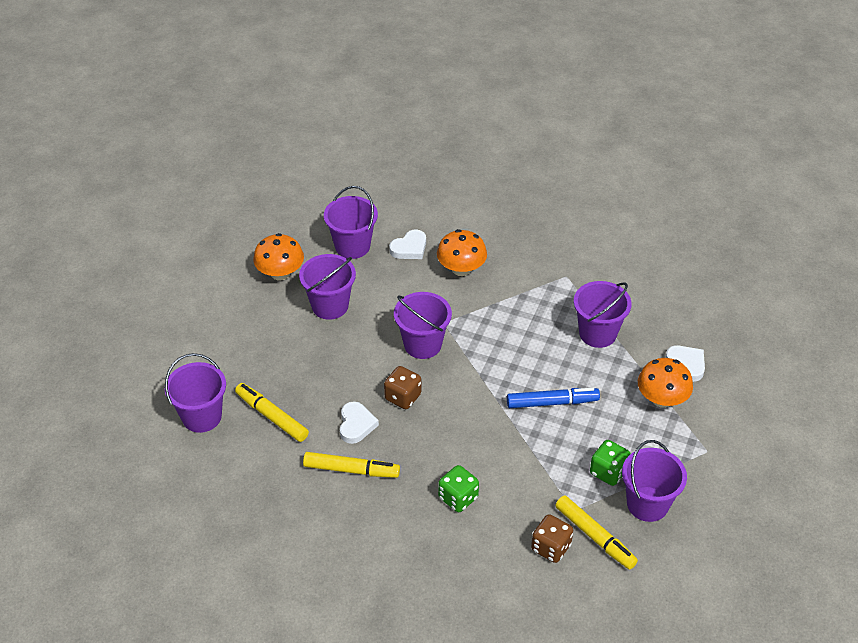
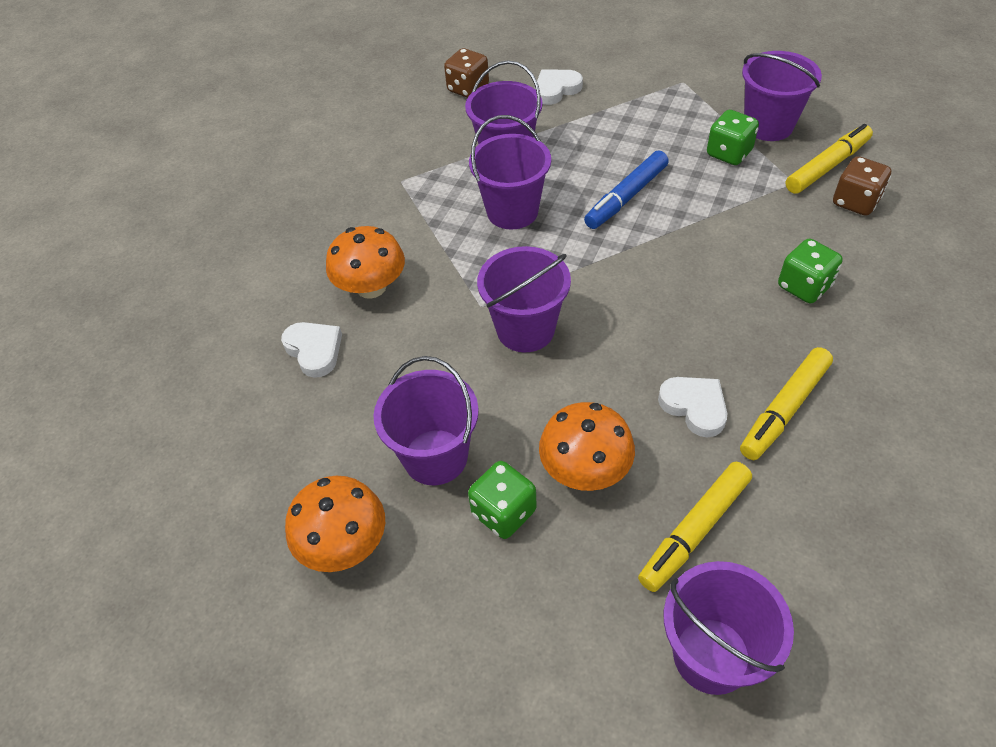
camera: 85 degrees left, 5 degrees up
(292, 335) = (503, 512): none -> green dice
(351, 470) = (784, 409): yellow marker -> yellow marker turned 150 degrees counterclockwise
(352, 246) = (294, 430): purple bucket -> purple bucket (512, 211)
(356, 425) = (694, 407): white heart -> white heart turned 45 degrees clockwise
(403, 397) = (632, 350): brown dice -> brown dice (468, 89)
(552, 402) = (626, 197): blue marker -> blue marker turned 135 degrees counterclockwise
(662, 399) = (611, 109): orange mushroom -> orange mushroom (585, 469)

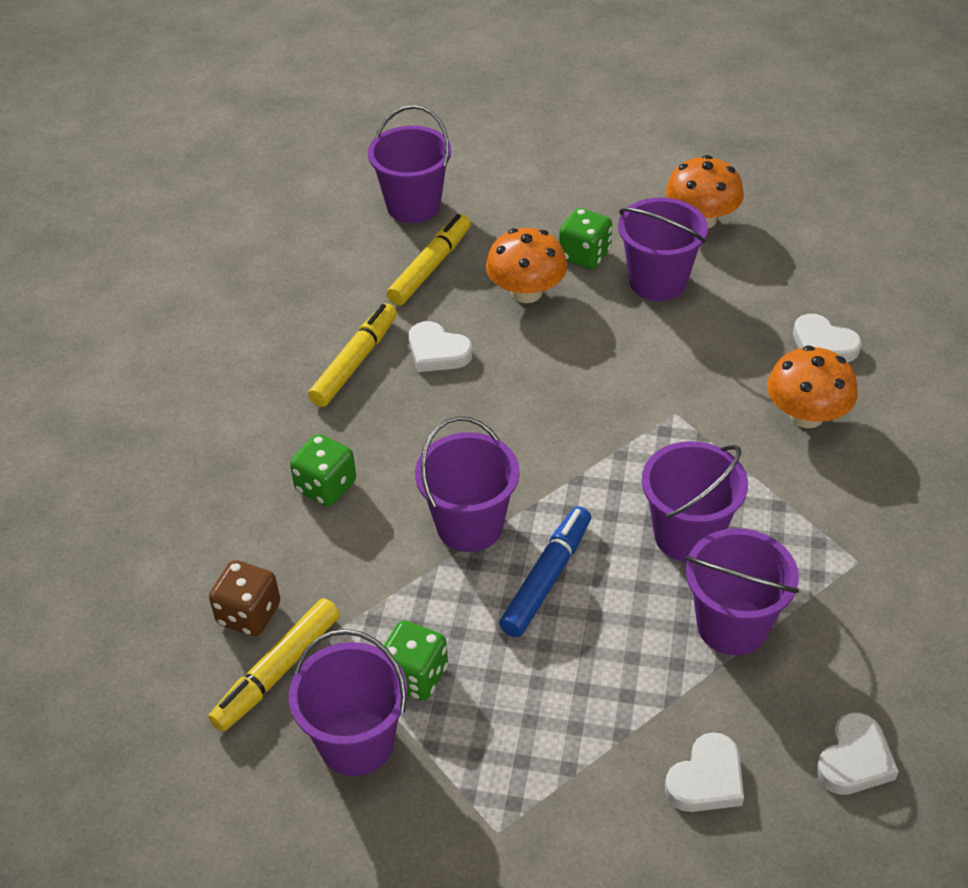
camera: 165 degrees right, 5 degrees down
(468, 89) = (854, 760): brown dice -> white heart
(525, 329) = (618, 396): purple bucket -> purple bucket (469, 525)

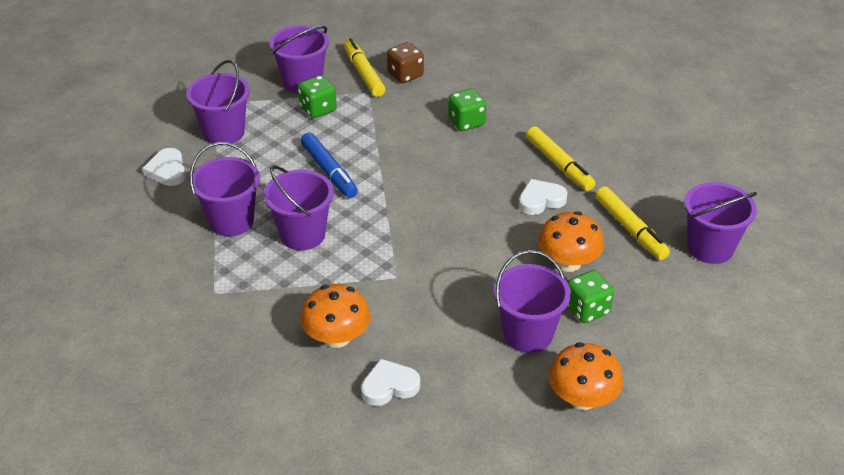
camera: 120 degrees right, 5 degrees down
(469, 525) = (390, 160): purple bucket -> purple bucket (224, 132)
(854, 760) = (118, 222): white heart -> none

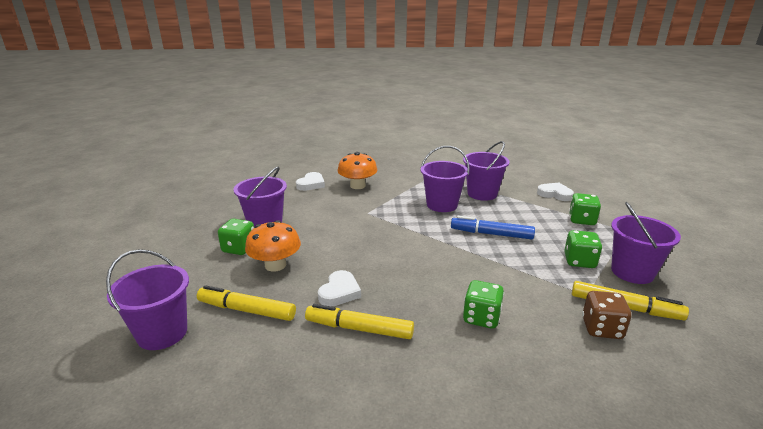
camera: 135 degrees right, 15 degrees down
(224, 132) = (581, 220): purple bucket -> green dice
(582, 398) = (210, 216): orange mushroom -> none

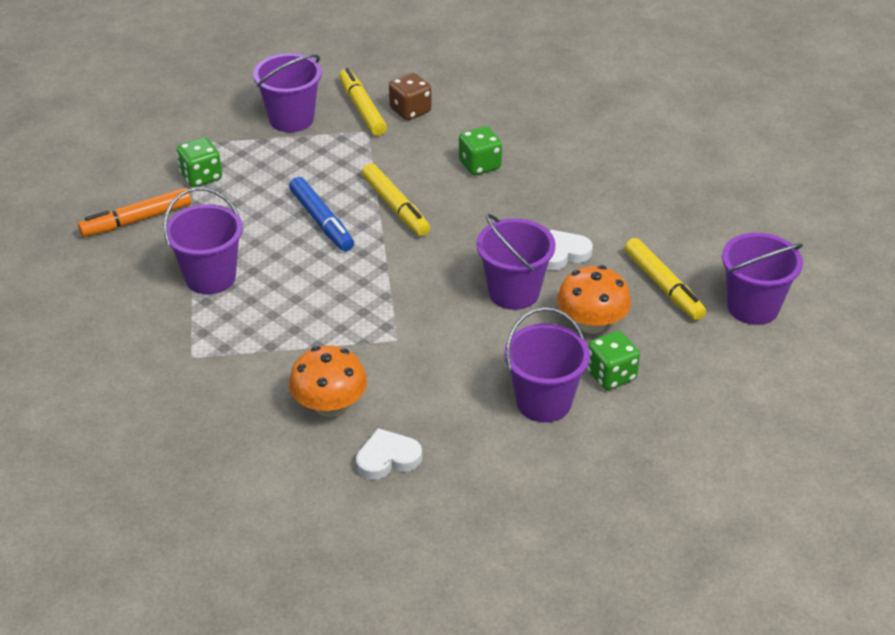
camera: 135 degrees left, 15 degrees up
(359, 329) = (585, 214): yellow marker -> yellow marker (395, 207)
(442, 205) = (291, 292): purple bucket -> purple bucket (513, 292)
(555, 194) = (137, 220): white heart -> orange marker
(579, 261) = (309, 150): green dice -> none

